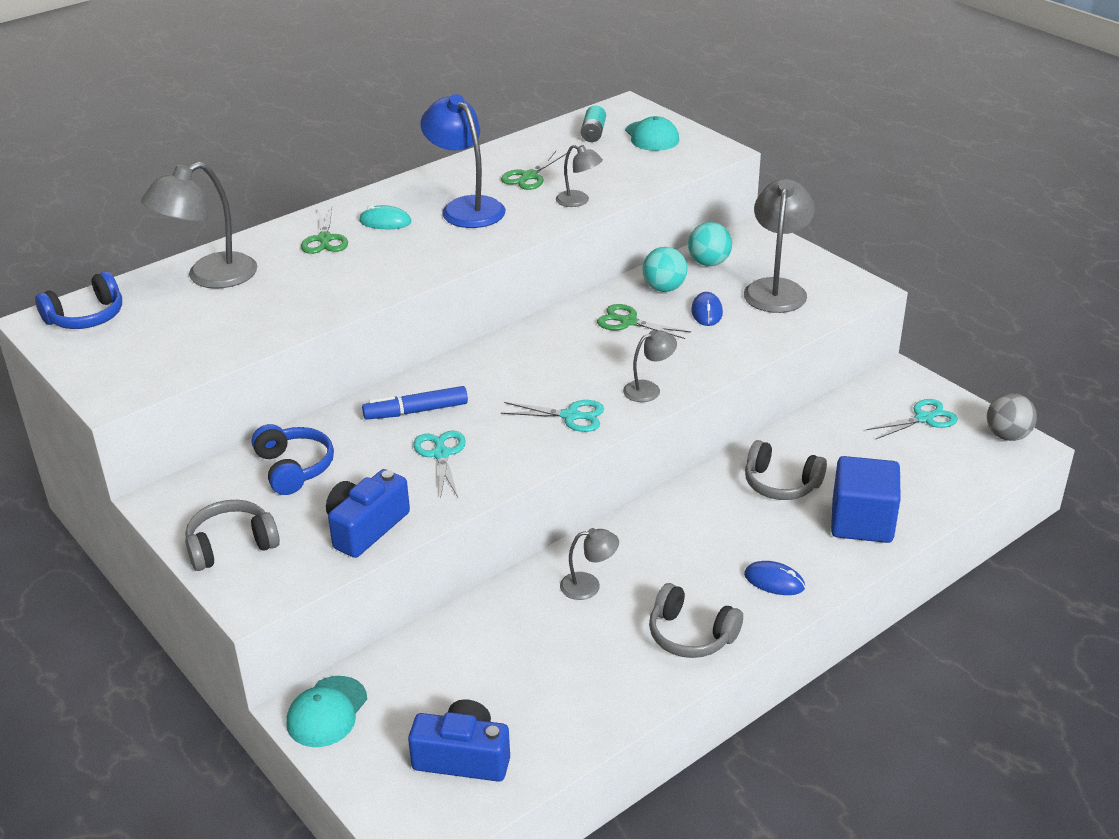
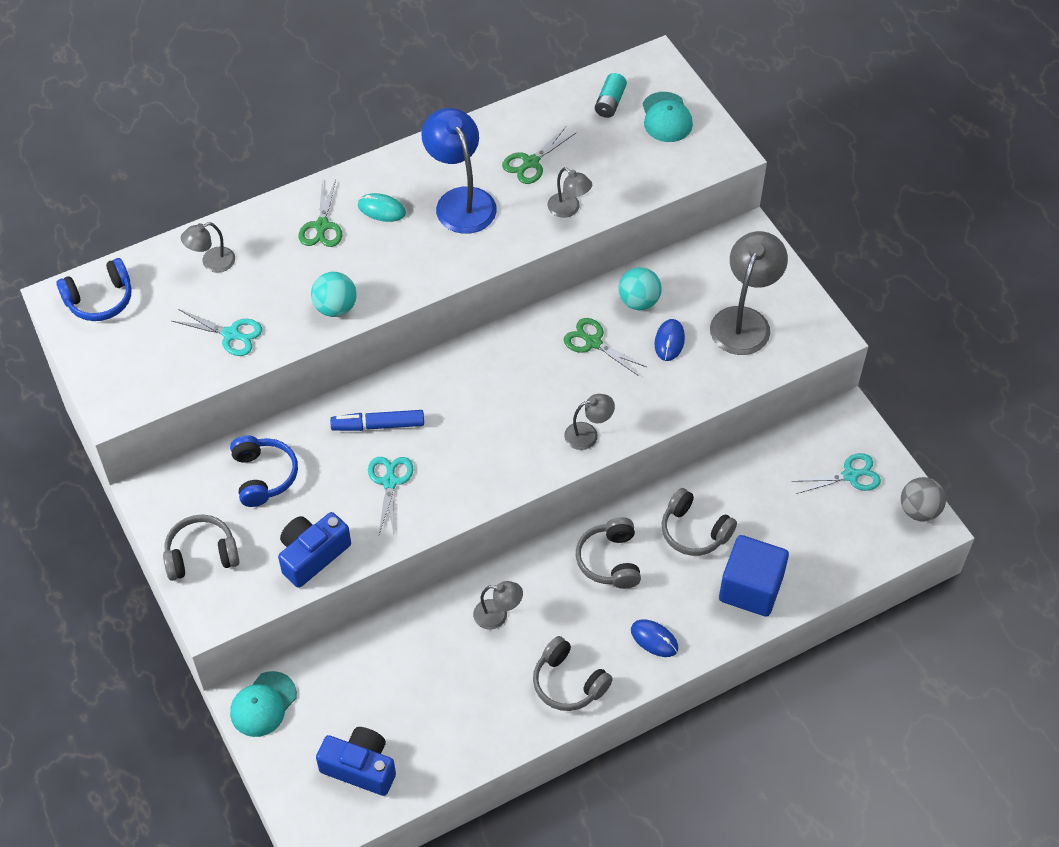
camera: 10 degrees right, 20 degrees up
(209, 277) = (212, 262): grey lamp -> grey lamp, size x0.53
(571, 416) = (511, 456): turquoise scissors -> turquoise scissors (231, 334)
(699, 520) = (610, 560): none -> grey headphones
(709, 263) = (691, 272): turquoise ball -> turquoise ball (335, 307)

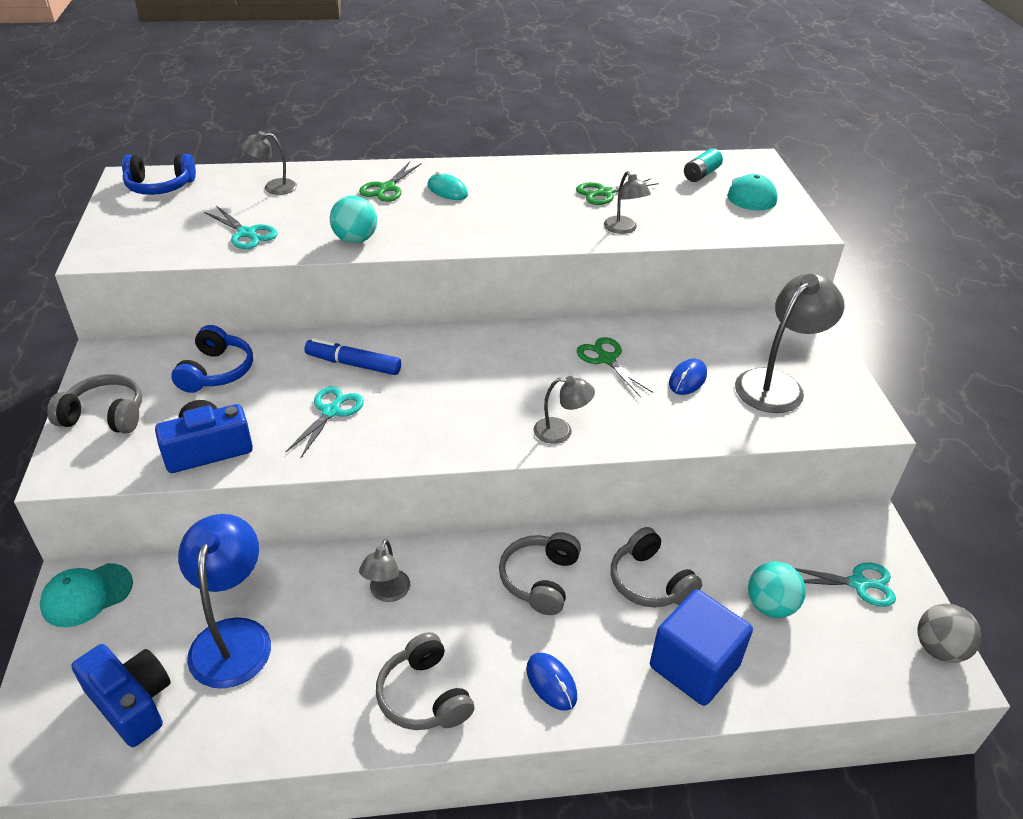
camera: 20 degrees right, 15 degrees down
(460, 200) = (523, 201): blue lamp -> blue lamp (233, 636)
(498, 615) = (387, 593): grey lamp -> grey lamp turned 75 degrees clockwise
(638, 301) = (669, 341): turquoise ball -> turquoise ball (770, 606)

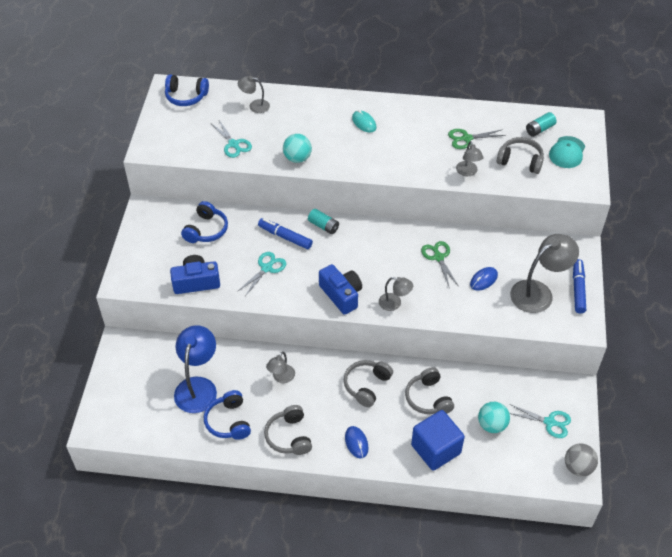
camera: 15 degrees right, 10 degrees up
(87, 595) = (126, 350): turquoise cap -> none
(105, 416) = (143, 251): grey headphones -> grey headphones (520, 161)
(131, 702) = (145, 411): blue camera -> blue camera (341, 295)
(302, 690) = (229, 421): none -> blue headphones
(386, 188) = (325, 116): green scissors -> none
(413, 342) = (323, 226): none -> turquoise battery
(832, 372) = (578, 289): none -> blue marker

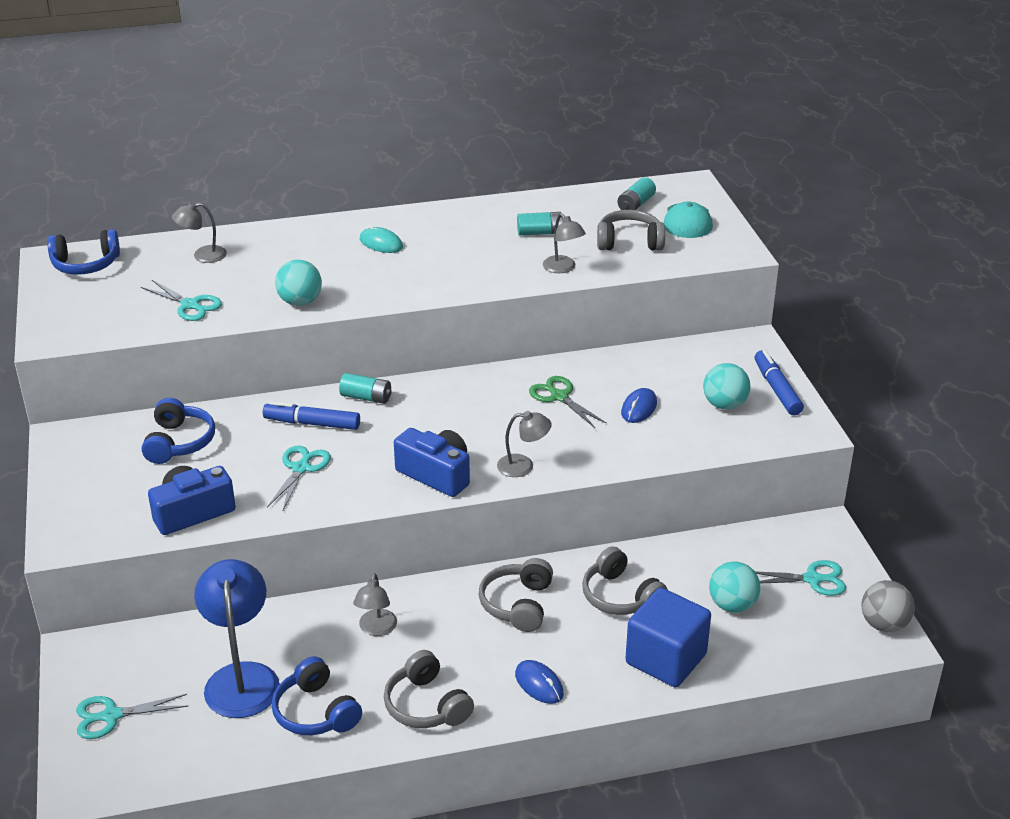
camera: 20 degrees left, 15 degrees down
(123, 389) = (111, 716): none -> turquoise scissors
(466, 138) = (540, 233): green scissors -> turquoise battery
(538, 292) = (724, 405): grey lamp -> turquoise ball

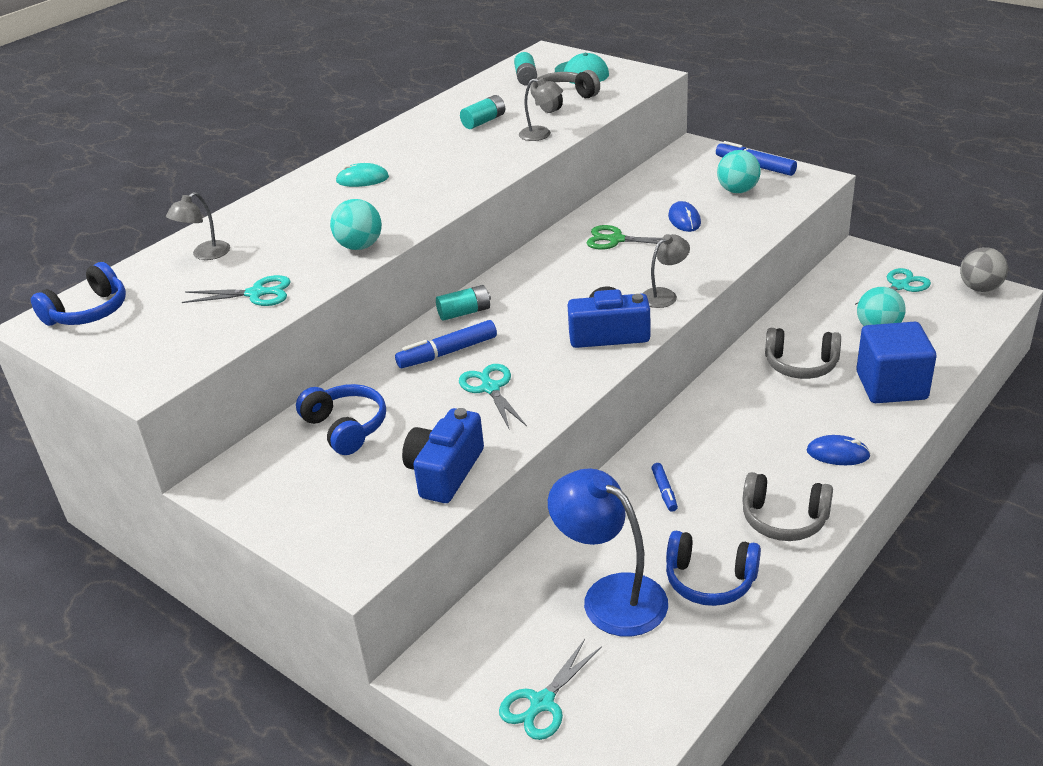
camera: 35 degrees left, 0 degrees up
(376, 629) = (664, 491): grey lamp -> blue marker
(518, 604) = (741, 411): grey headphones -> none

